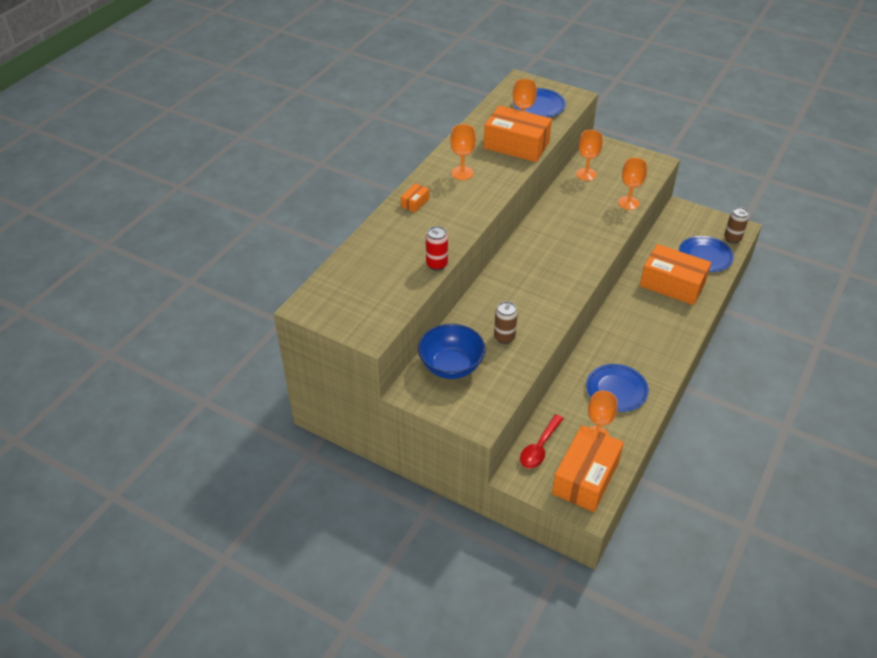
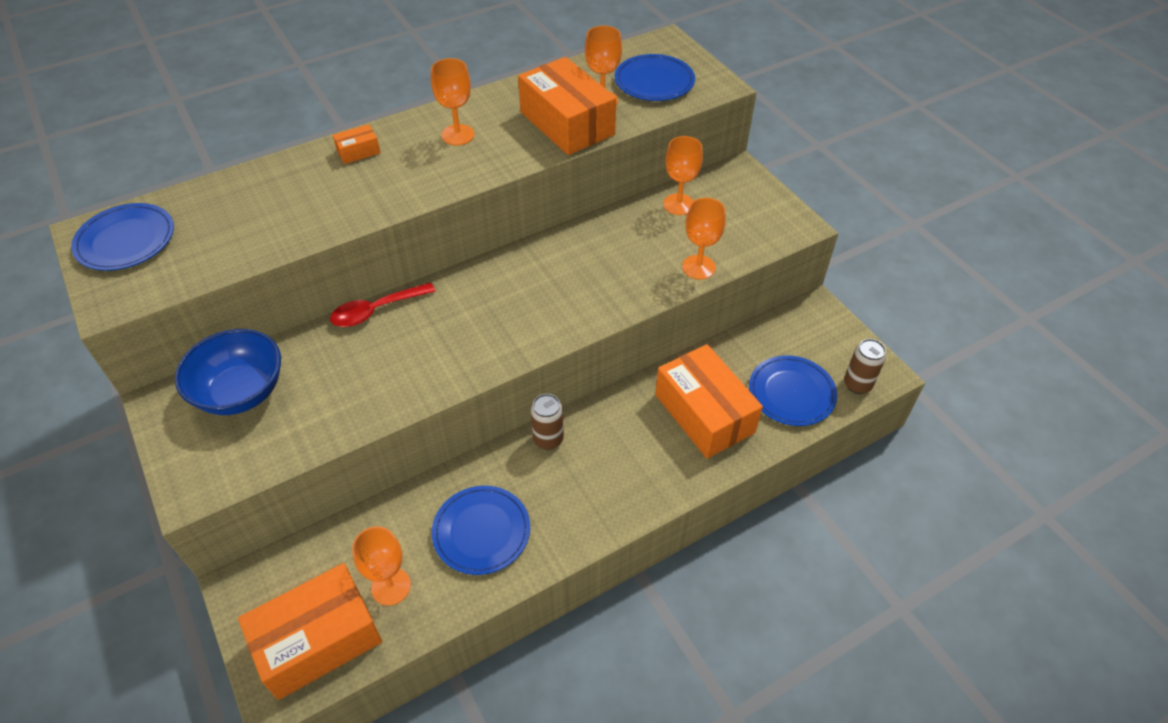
camera: 30 degrees right, 5 degrees up
(336, 301) = (126, 240): none -> blue plate
(437, 264) = (290, 243): red can -> none
(504, 337) = (343, 385): brown can -> brown can (548, 439)
(539, 448) = (305, 562): red spoon -> red spoon (376, 311)

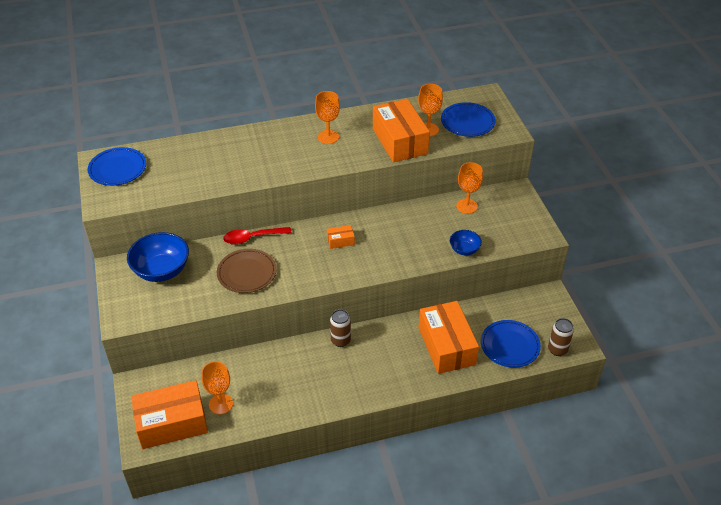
camera: 15 degrees right, 5 degrees down
(358, 152) = (264, 137): orange box -> orange box (340, 241)
(383, 368) = (247, 273): none -> brown plate
(481, 532) = (283, 385): blue plate -> none
(698, 267) = (464, 250): orange goblet -> blue bowl

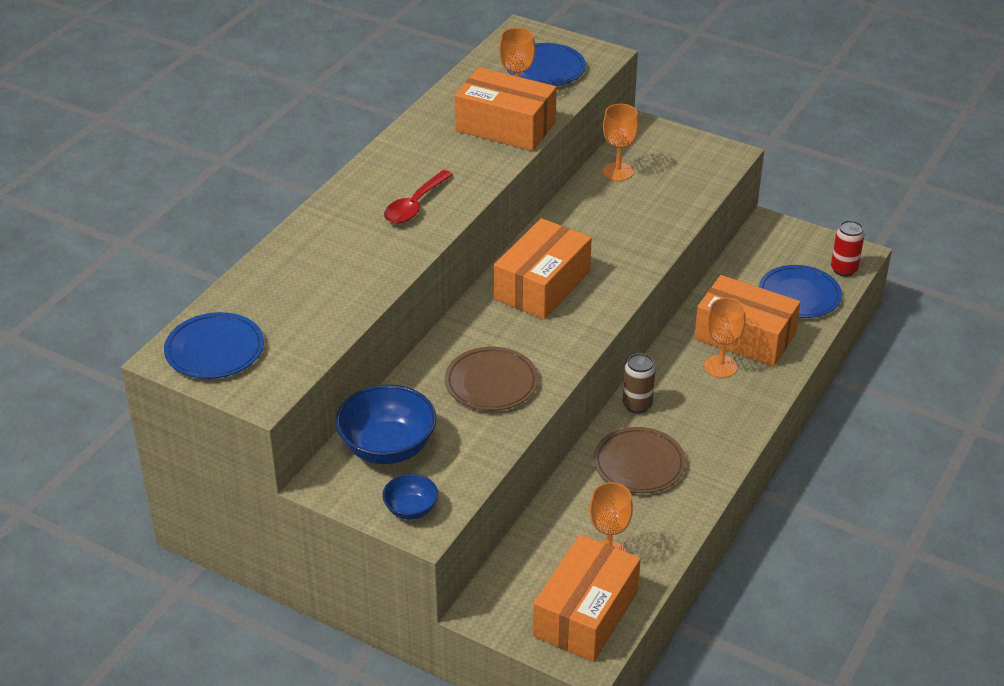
camera: 45 degrees left, 5 degrees down
(252, 238) = (439, 345): red spoon -> red spoon (415, 205)
(298, 371) = (639, 464): none -> brown plate
(328, 137) = (419, 167): orange goblet -> orange goblet (720, 366)
(340, 241) = (542, 285): orange box -> orange box, size x2.34
(464, 250) = (678, 214): blue bowl -> blue bowl (411, 509)
(557, 349) = (844, 269): brown can -> red can

